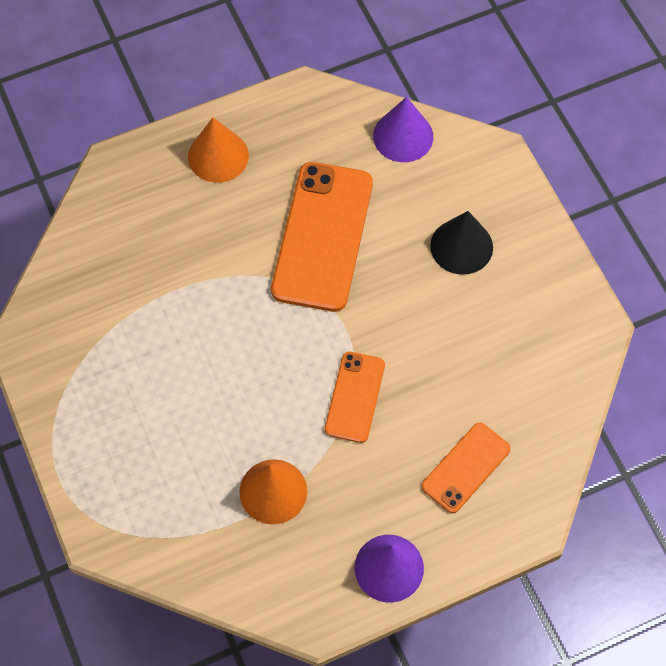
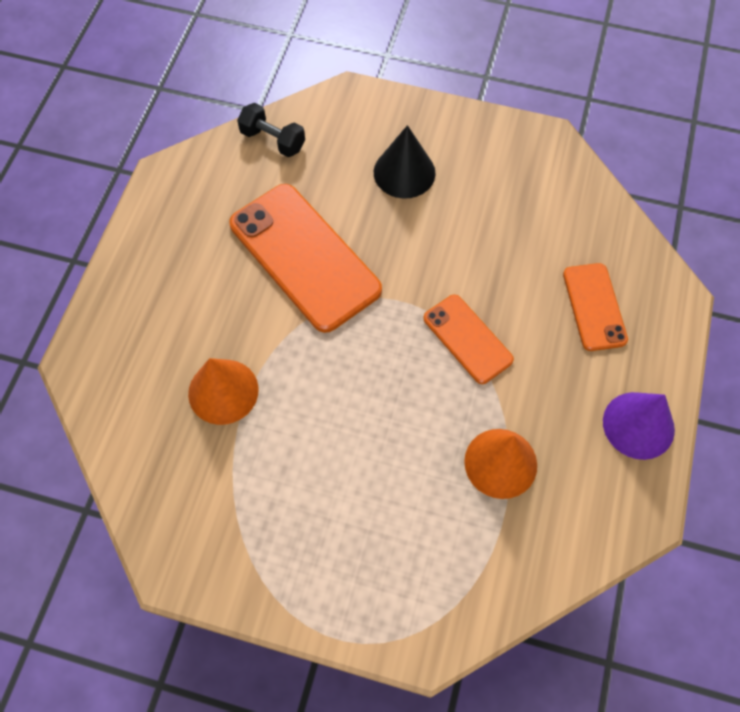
camera: 50 degrees left, 0 degrees up
(218, 156) = (155, 277): orange cone -> orange cone (223, 391)
(403, 136) = (273, 140): purple cone -> black dumbbell

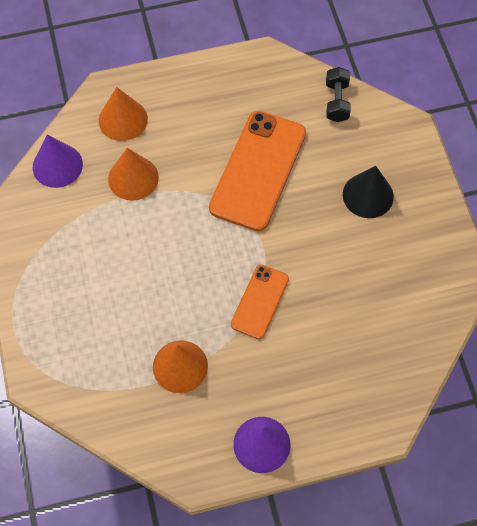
camera: 60 degrees right, 0 degrees up
(134, 363) = (123, 119): none -> orange cone
(143, 471) = (57, 165): none -> purple cone
(594, 307) = (339, 373): orange phone -> none

